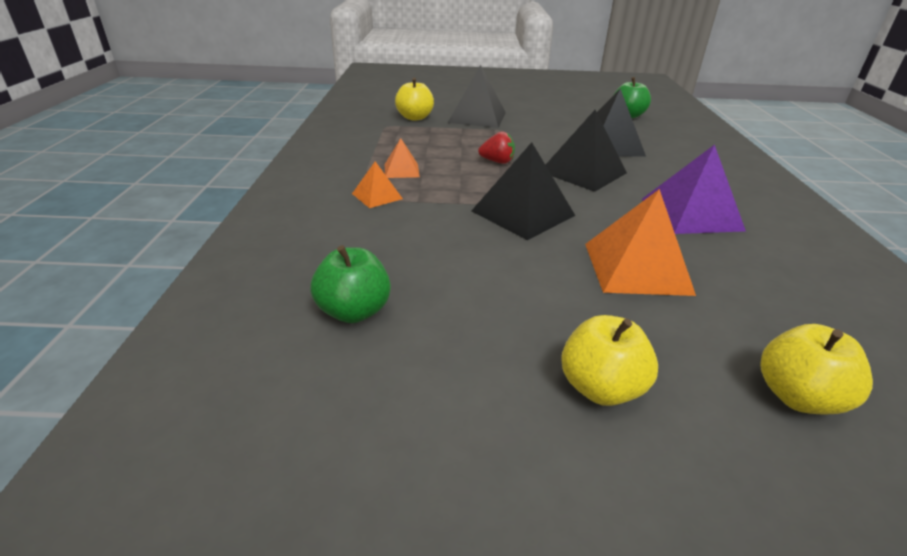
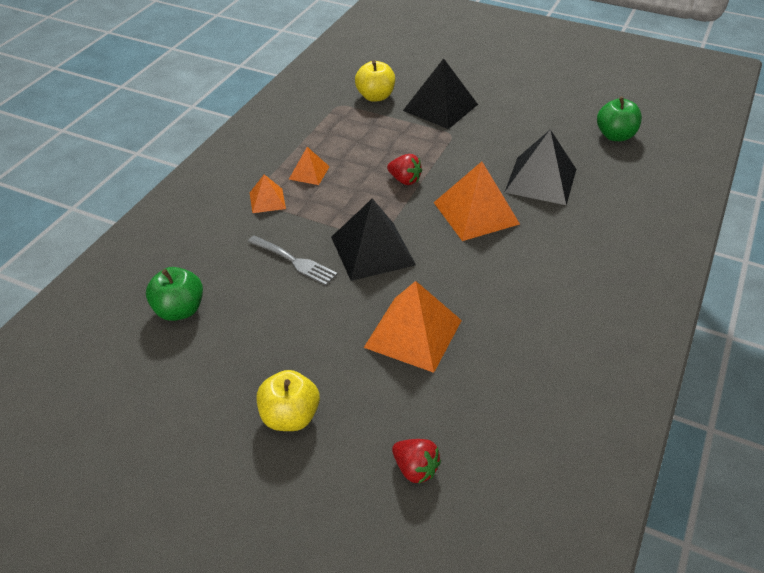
camera: 25 degrees right, 10 degrees up
(453, 237) = (295, 261): none -> grey fork
(583, 172) = (476, 213): black pyramid -> orange pyramid
(691, 214) = (526, 291): purple pyramid -> none
(797, 397) = (415, 469): yellow apple -> red strawberry

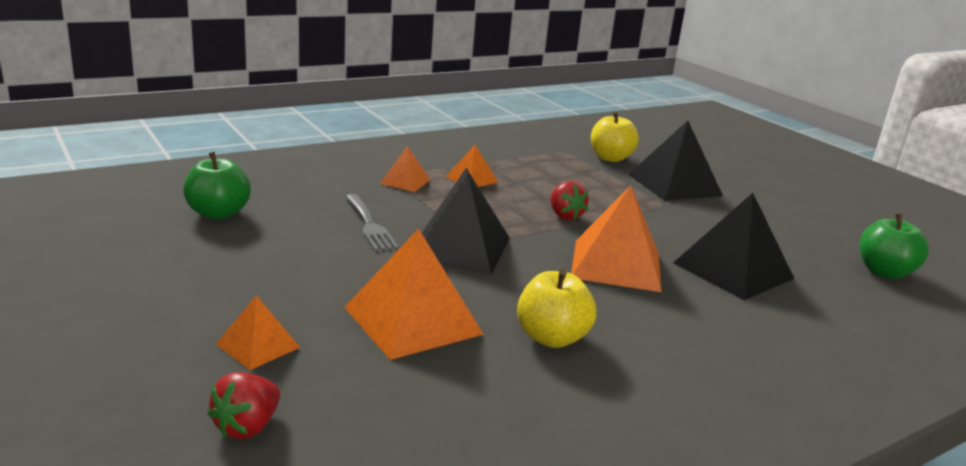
camera: 30 degrees right, 20 degrees down
(290, 417) = (192, 322): yellow apple -> yellow apple (551, 338)
(351, 410) = (258, 345): none -> orange pyramid
(415, 469) = (247, 427): red strawberry -> red strawberry turned 45 degrees clockwise

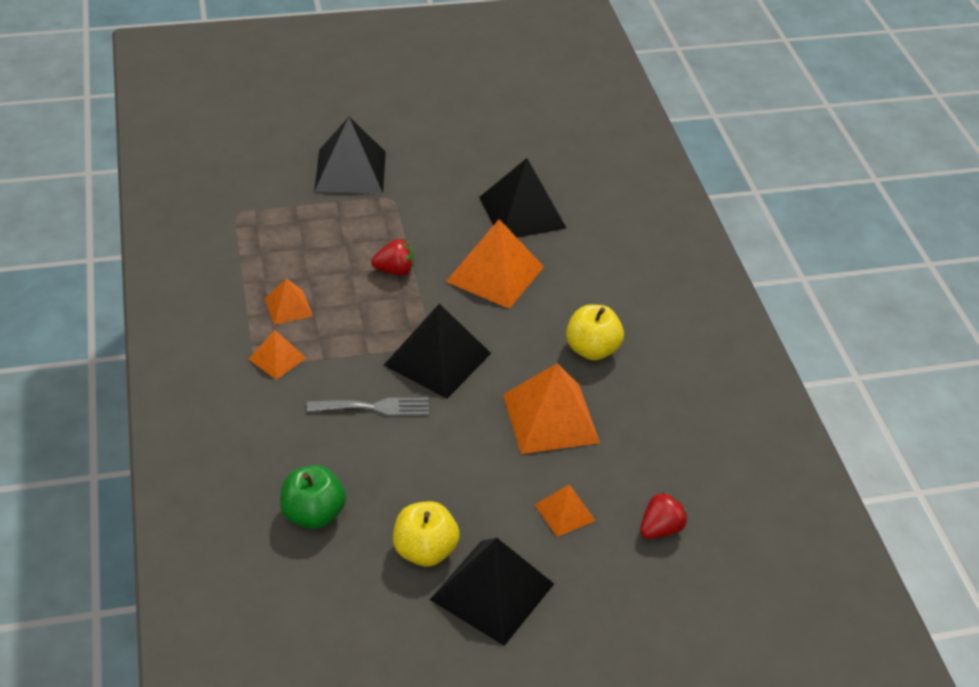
camera: 70 degrees left, 20 degrees up
(122, 310) = (492, 591): none -> black pyramid
(247, 427) = (660, 529): red strawberry -> red strawberry turned 90 degrees counterclockwise
(610, 158) = (268, 186): yellow apple -> yellow apple (425, 551)
(884, 272) = (546, 134): green apple -> none

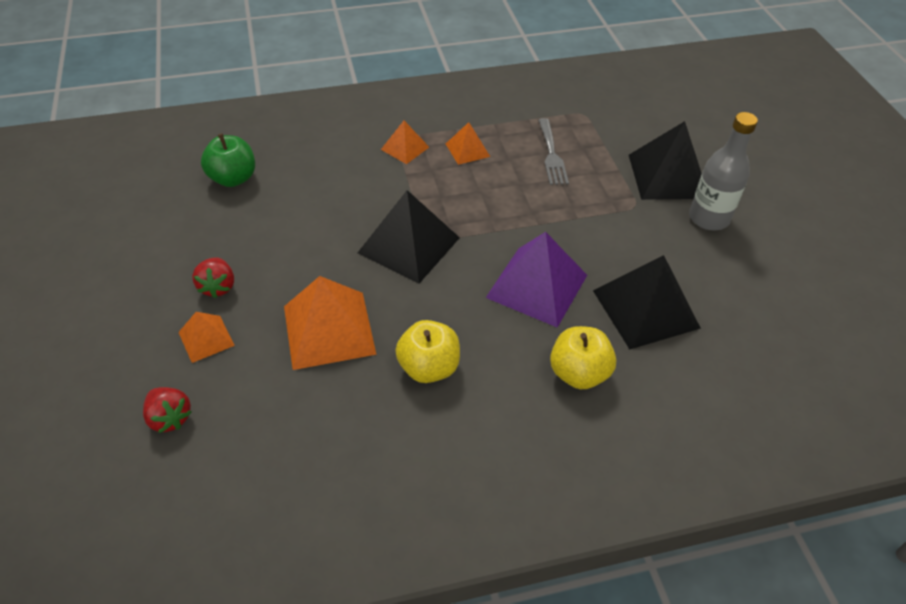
camera: 90 degrees right, 5 degrees up
(374, 407) = (347, 206): grey fork -> grey fork (551, 155)
(395, 270) = (527, 212): red strawberry -> red strawberry (218, 287)
(412, 157) = (708, 218): none -> grey bottle
(425, 551) = (182, 243): yellow apple -> yellow apple (578, 373)
(492, 591) = (129, 286): black pyramid -> none
(495, 274) = (537, 286): orange pyramid -> purple pyramid

